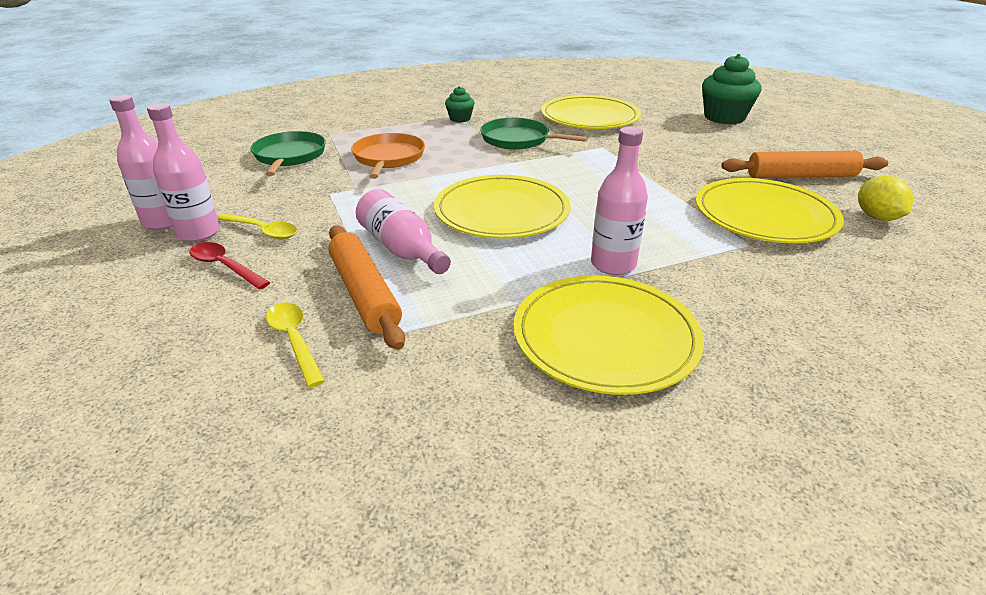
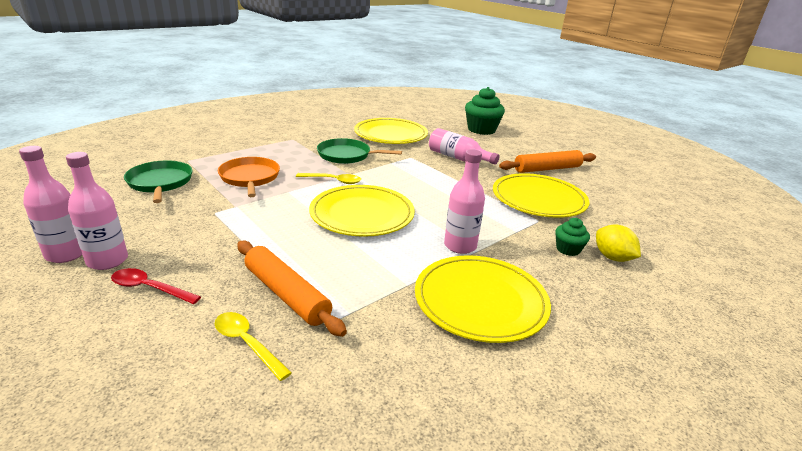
camera: 20 degrees left, 5 degrees down
(263, 231) = (169, 252): yellow spoon -> yellow spoon (333, 181)
(401, 249) = (298, 253): pink bottle -> pink bottle (458, 158)
(460, 118) = (293, 141): green cupcake -> green cupcake (568, 249)
(877, 217) = (603, 193): yellow lemon -> yellow lemon (612, 257)

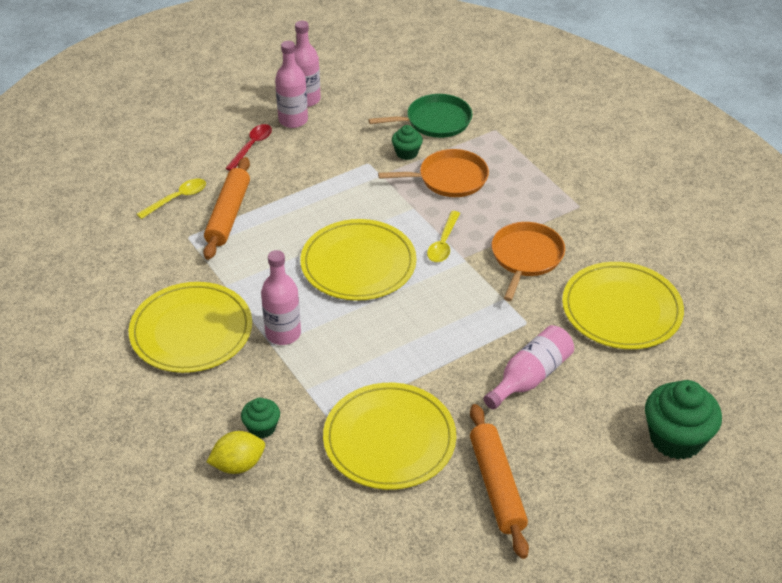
camera: 100 degrees right, 15 degrees up
(205, 195) = (406, 153): none -> green cupcake
(287, 294) = (228, 215): orange rolling pin -> orange rolling pin turned 45 degrees counterclockwise
(347, 155) = (526, 257): green pan -> orange pan

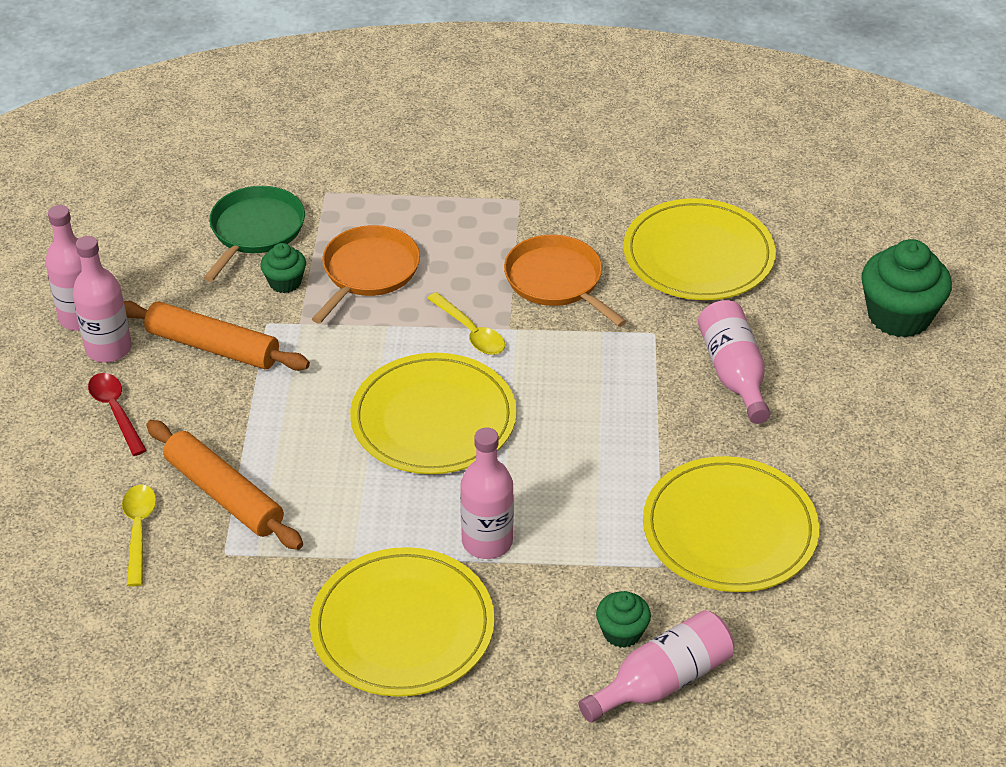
camera: 55 degrees left, 0 degrees up
(238, 465) = (662, 681): yellow lemon -> pink bottle
(497, 485) = (859, 477): orange rolling pin -> orange rolling pin (213, 347)

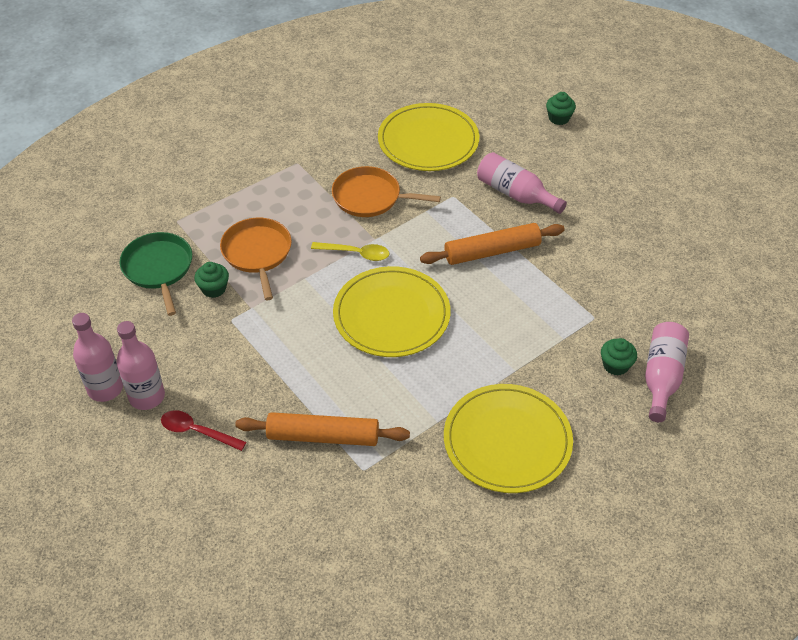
camera: 40 degrees left, 5 degrees up
(139, 530) = (296, 492): yellow spoon -> none
(213, 347) = (213, 354): orange rolling pin -> orange rolling pin (492, 251)
(487, 542) = (497, 364): pink bottle -> none
(729, 529) = (604, 277): yellow plate -> none
(899, 316) = (559, 118): green cupcake -> green cupcake, size x0.52

